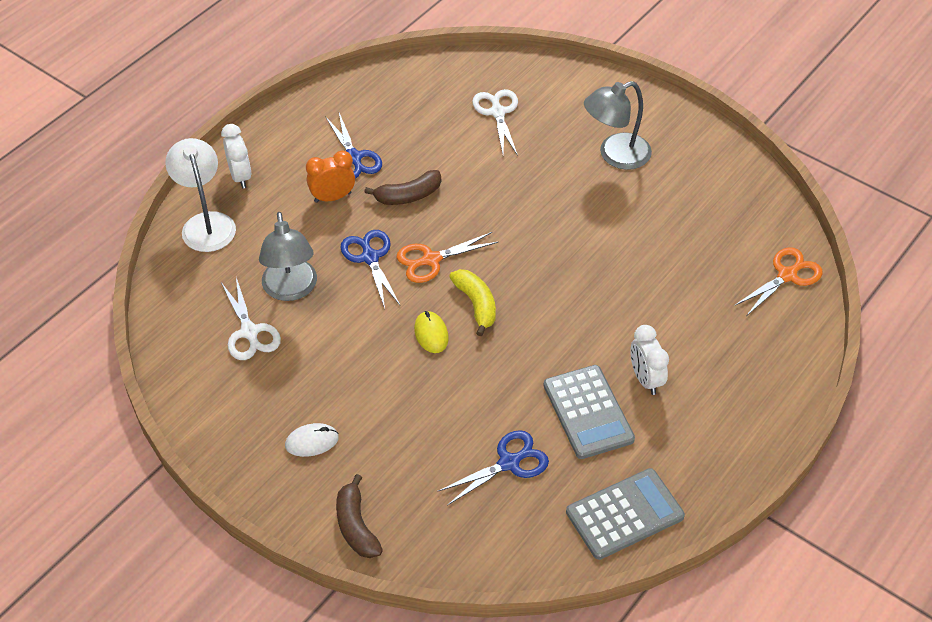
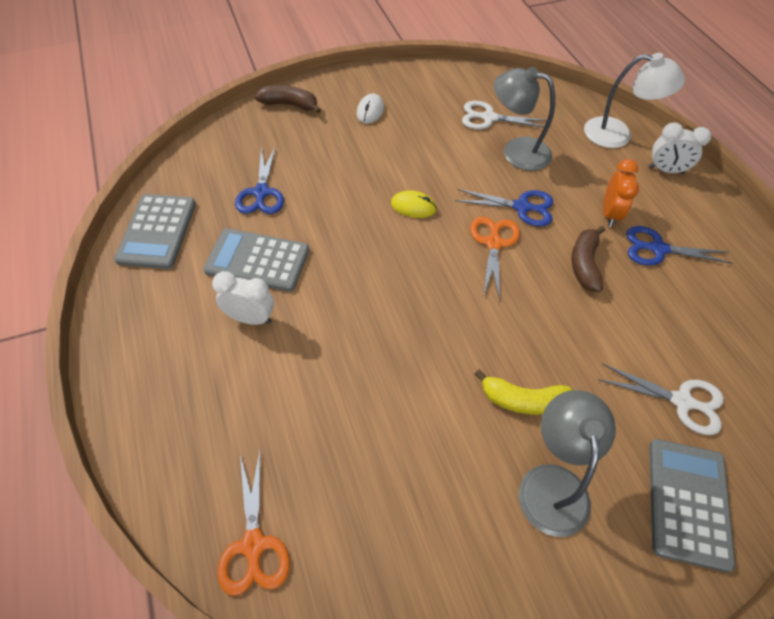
camera: 120 degrees right, 5 degrees up
(476, 305) = (422, 247): yellow banana -> yellow banana (522, 400)
(571, 95) = (687, 502): none -> grey calculator

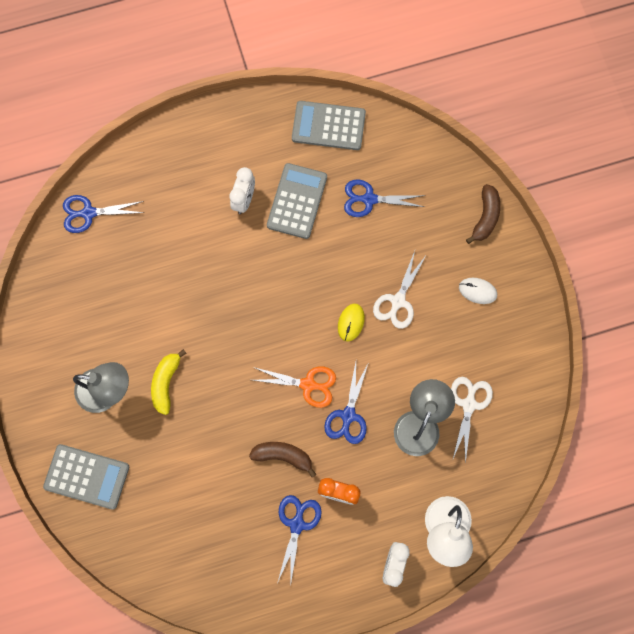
camera: 95 degrees right, 20 degrees up
(253, 544) = (89, 213): orange scissors -> blue scissors
(682, 401) = (156, 497): white scissors -> white scissors (398, 301)

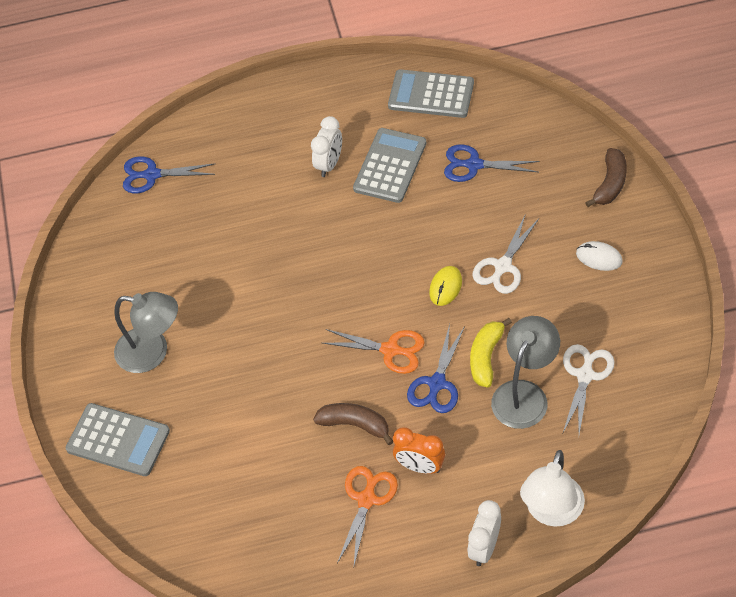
camera: 10 degrees right, 20 degrees down
(166, 383) = (222, 344): yellow banana -> yellow banana (486, 357)
(297, 524) = (367, 499): blue scissors -> orange scissors

